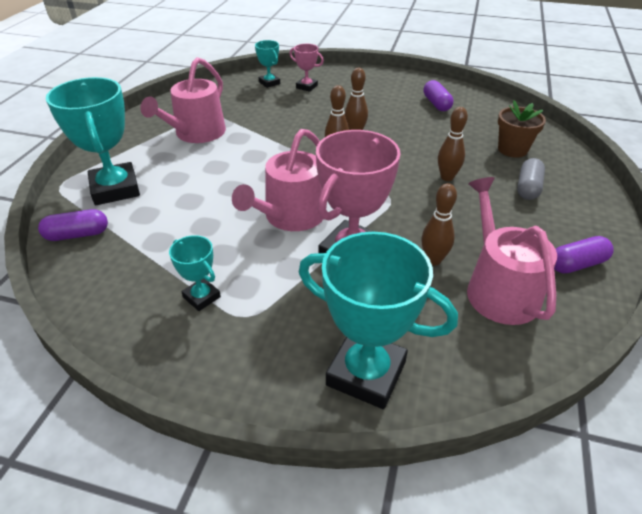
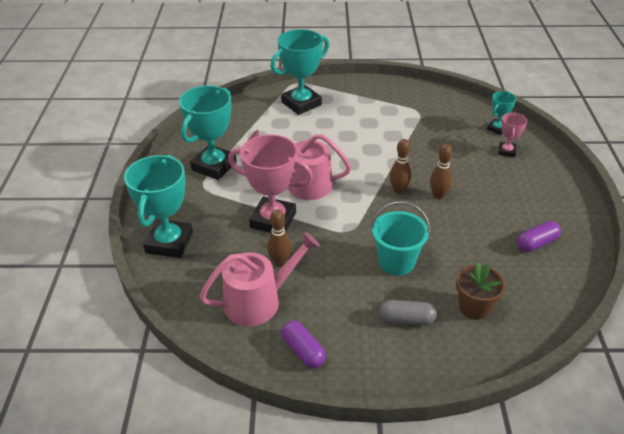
camera: 75 degrees right, 0 degrees up
(77, 234) = (252, 106): purple capsule -> none
(196, 133) = (386, 115): pink watering can -> none
(201, 297) = (214, 166): turquoise trophy -> turquoise trophy, size x1.99
(447, 177) = (396, 262): brown bowling pin -> turquoise bucket

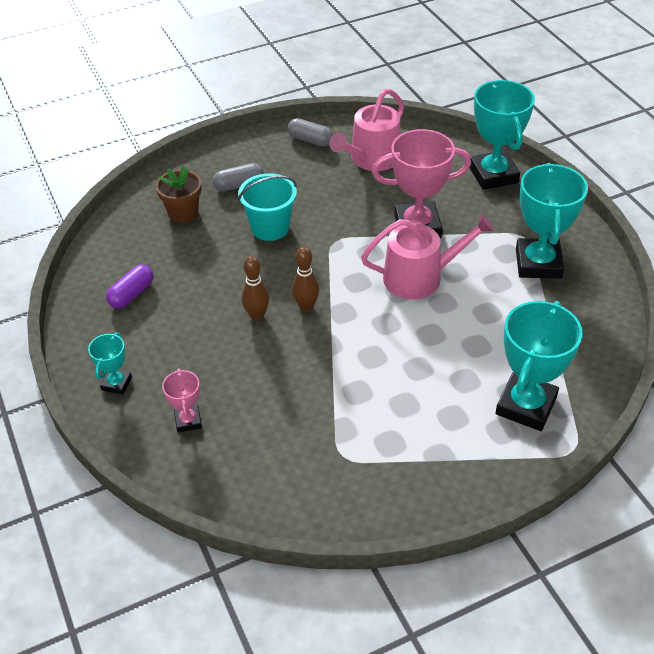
camera: 155 degrees right, 5 degrees up
(280, 262) = (378, 192): brown bowling pin -> none
(303, 351) = (310, 140): purple capsule -> grey capsule
(497, 129) = (211, 464): turquoise trophy -> turquoise trophy (116, 383)

